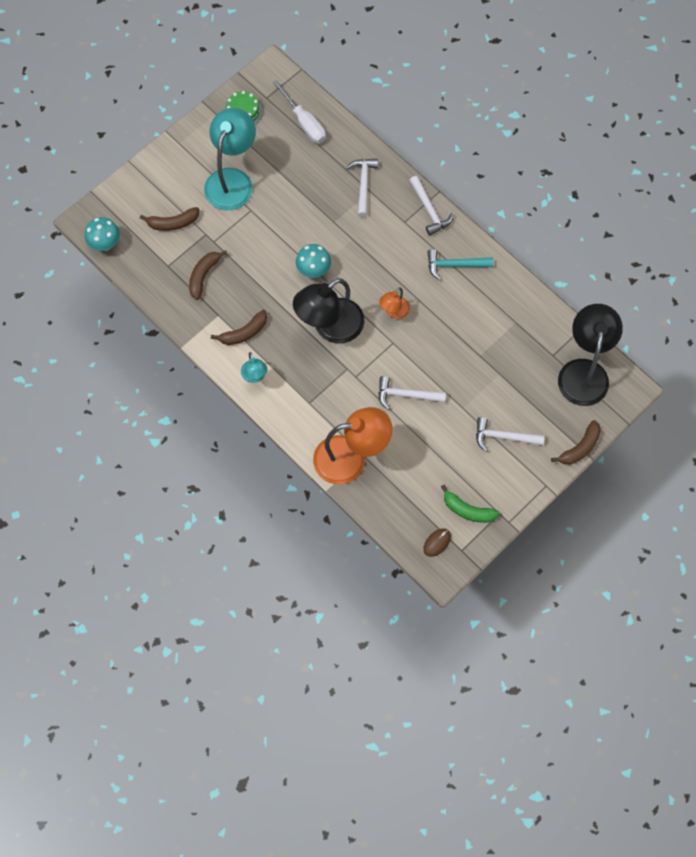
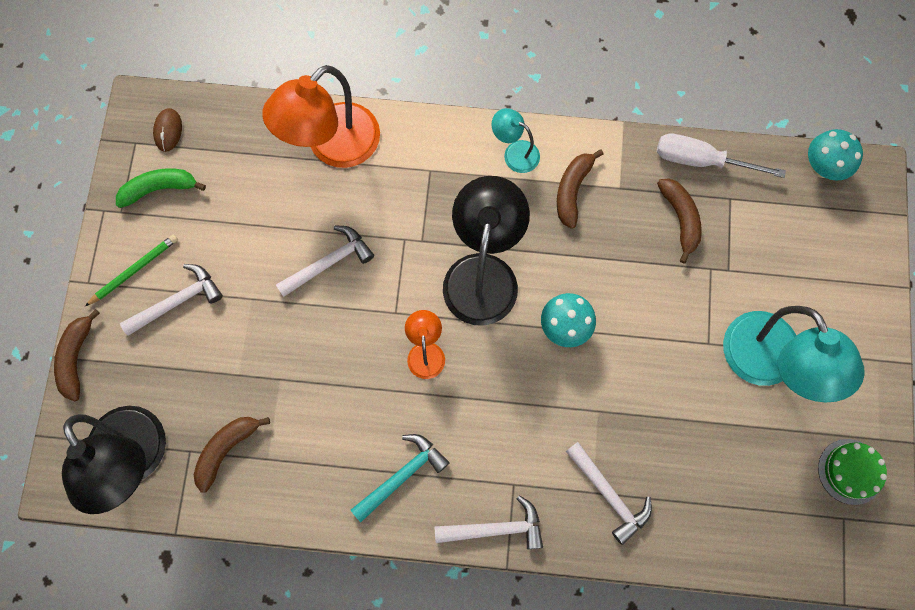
camera: 140 degrees right, 5 degrees up
(173, 223) = (778, 253): brown banana -> brown banana (226, 449)
(304, 123) = (762, 522): white screwdriver -> white screwdriver (701, 160)
(429, 210) = (496, 528): white hammer -> white hammer turned 150 degrees clockwise
(515, 472) = (134, 270): none -> green pencil

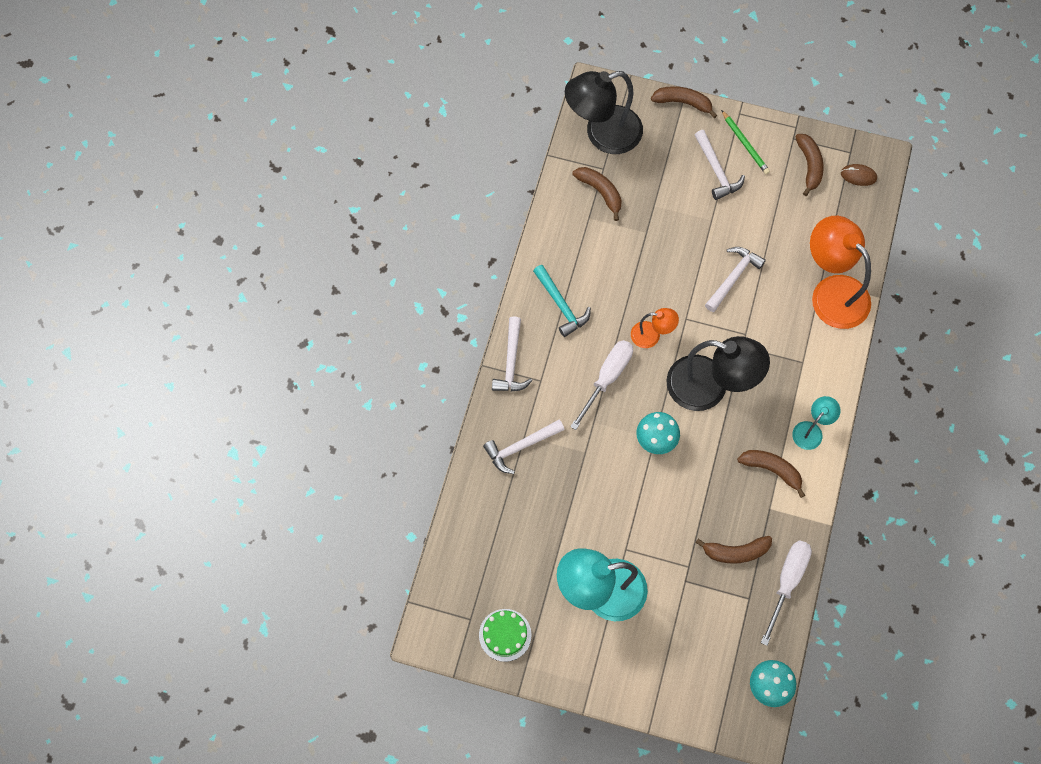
camera: 100 degrees right, 5 degrees down
(159, 189) = (809, 166): green banana -> brown banana
(329, 262) = (733, 277): white hammer -> white hammer turned 120 degrees counterclockwise
(494, 399) = (607, 378): none -> white screwdriver

